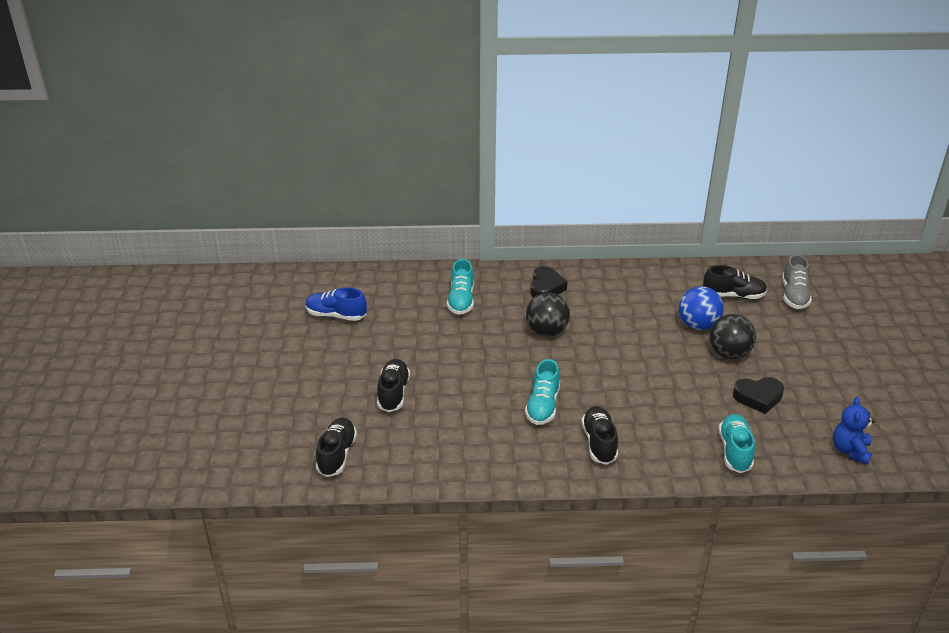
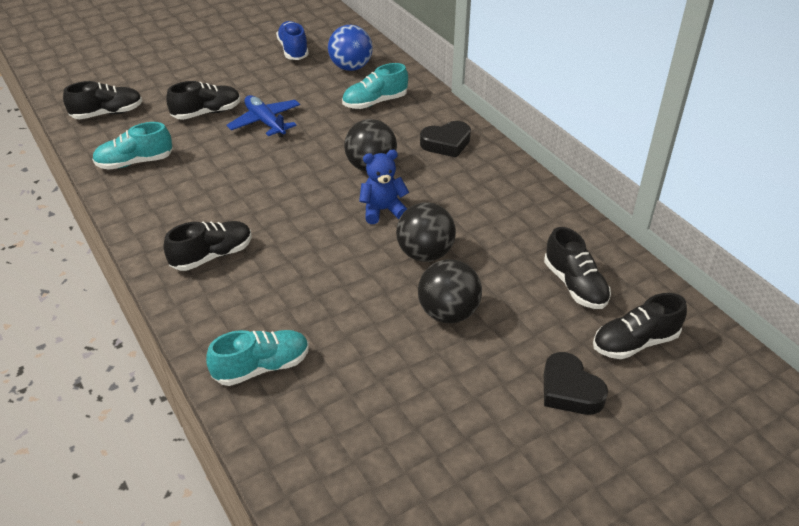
camera: 60 degrees right, 5 degrees up
(439, 364) = (265, 122): none -> blue plane
(543, 406) = (247, 201): turquoise shoe -> turquoise shoe (135, 162)
(665, 342) = (425, 254): none -> black ball
(698, 325) = (482, 271): blue ball -> blue ball (351, 67)
(758, 397) = (380, 362): black heart -> black heart (569, 390)
(794, 295) = (635, 342): grey shoe -> black shoe
(850, 450) = (332, 485): blue teddy bear -> blue teddy bear (382, 210)

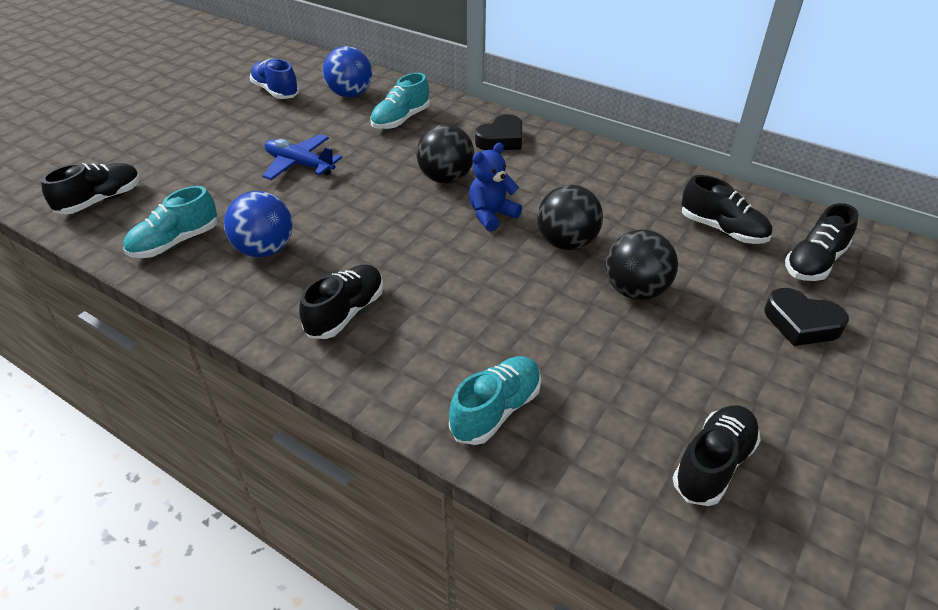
camera: 25 degrees left, 0 degrees up
(191, 187) = (265, 250): none -> blue ball
(207, 113) = (225, 171): black shoe -> black shoe (713, 464)

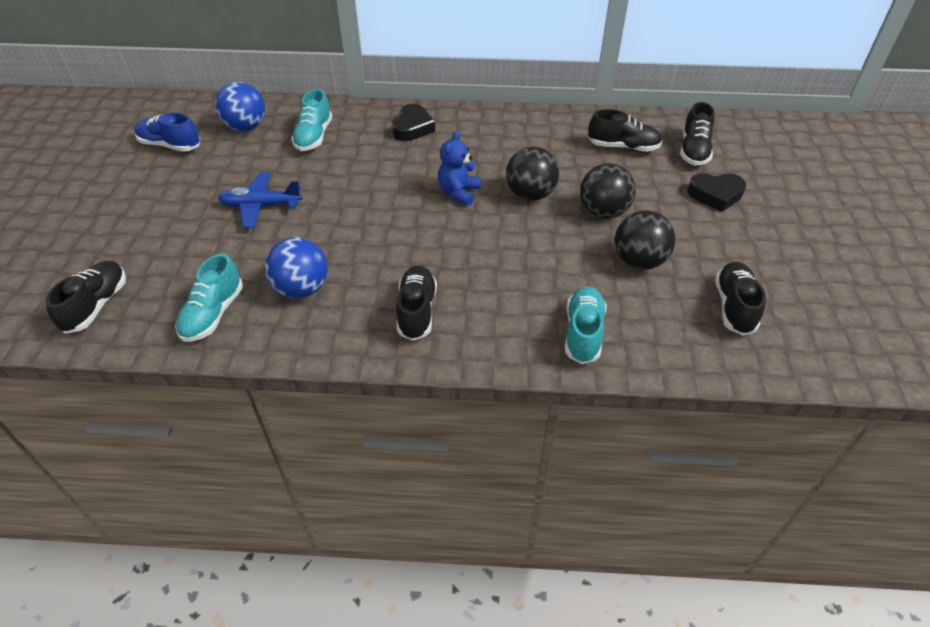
camera: 30 degrees left, 5 degrees up
(446, 178) = (397, 175): black ball -> black ball (639, 261)

